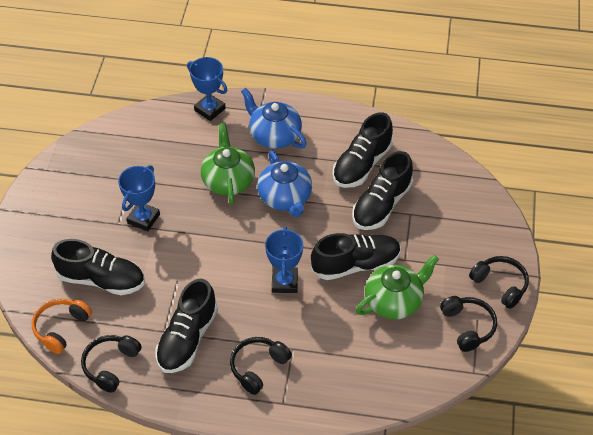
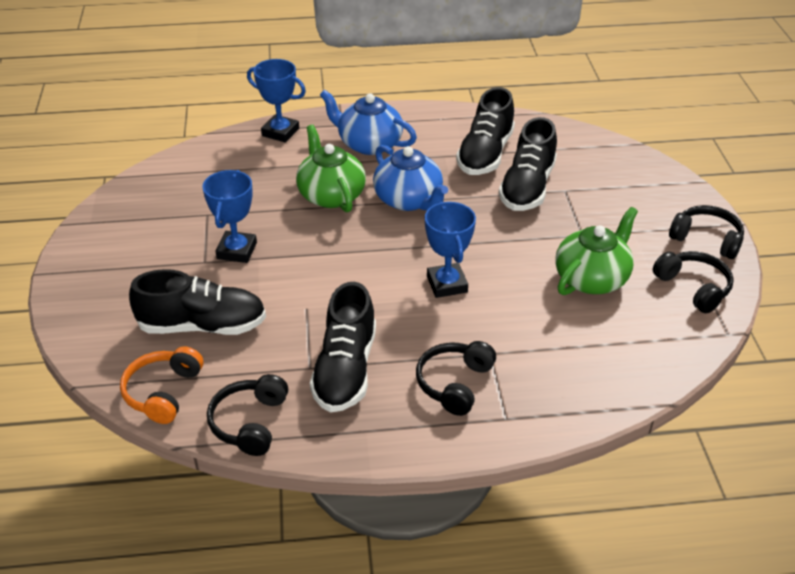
camera: 15 degrees left, 10 degrees down
(356, 264) = (526, 250): black shoe -> none

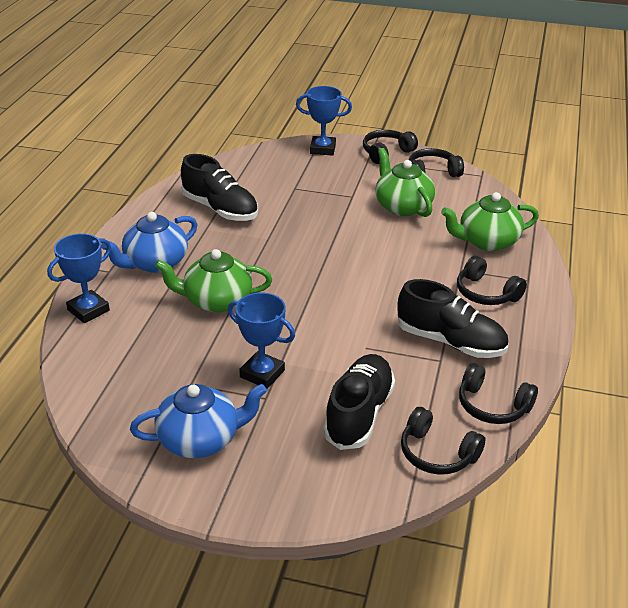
camera: 70 degrees left, 5 degrees down
(163, 392) = (437, 453): orange headphones -> black headphones
(409, 200) = (255, 261): blue teapot -> blue teapot (200, 439)
(447, 284) = (374, 269): blue trophy -> blue trophy (322, 149)
(527, 187) = (279, 202): black shoe -> none
(567, 366) = (487, 241): none -> green teapot

